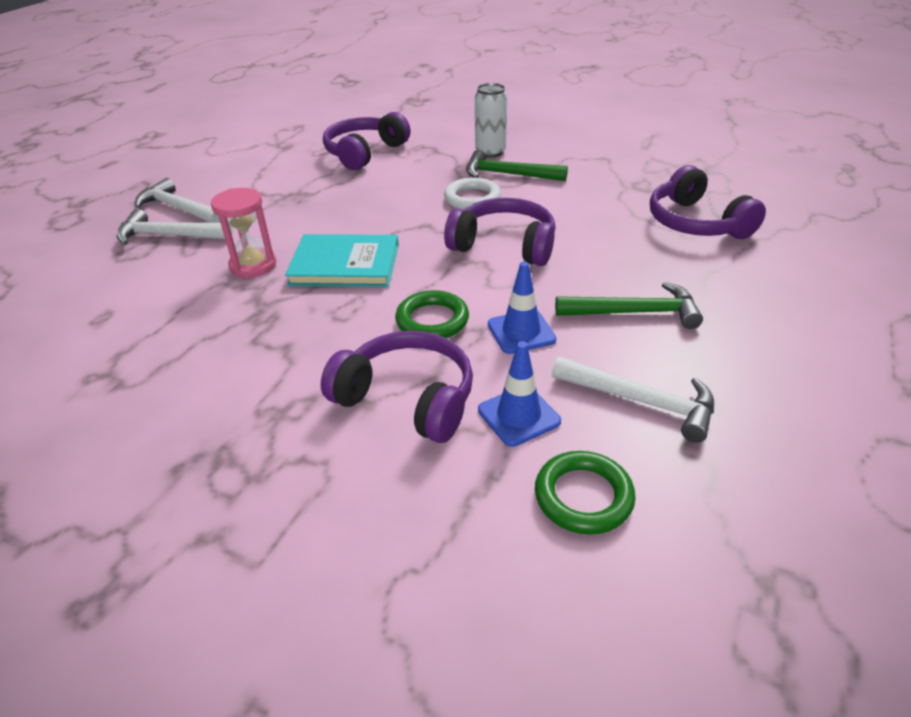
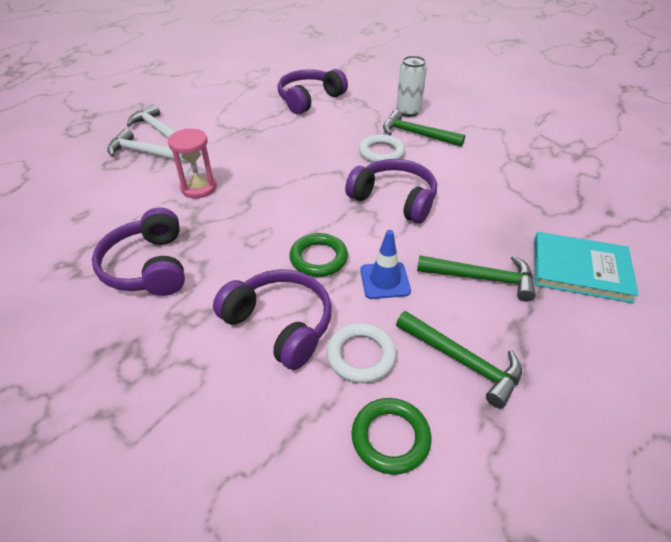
camera: 10 degrees right, 5 degrees up
(345, 264) = (266, 198): turquoise book -> turquoise book (580, 269)
(518, 416) = (361, 355): blue traffic cone -> white ring
(641, 402) = (463, 361): white hammer -> green hammer
(696, 223) = (559, 202): purple headphones -> purple headphones (148, 266)

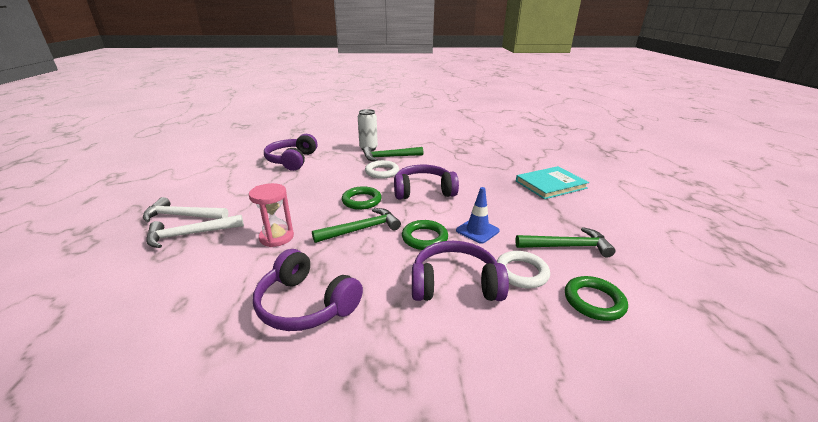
camera: 40 degrees left, 15 degrees down
(314, 182) = (361, 201): none -> green ring
(482, 278) = (519, 207): green hammer -> green hammer (362, 229)

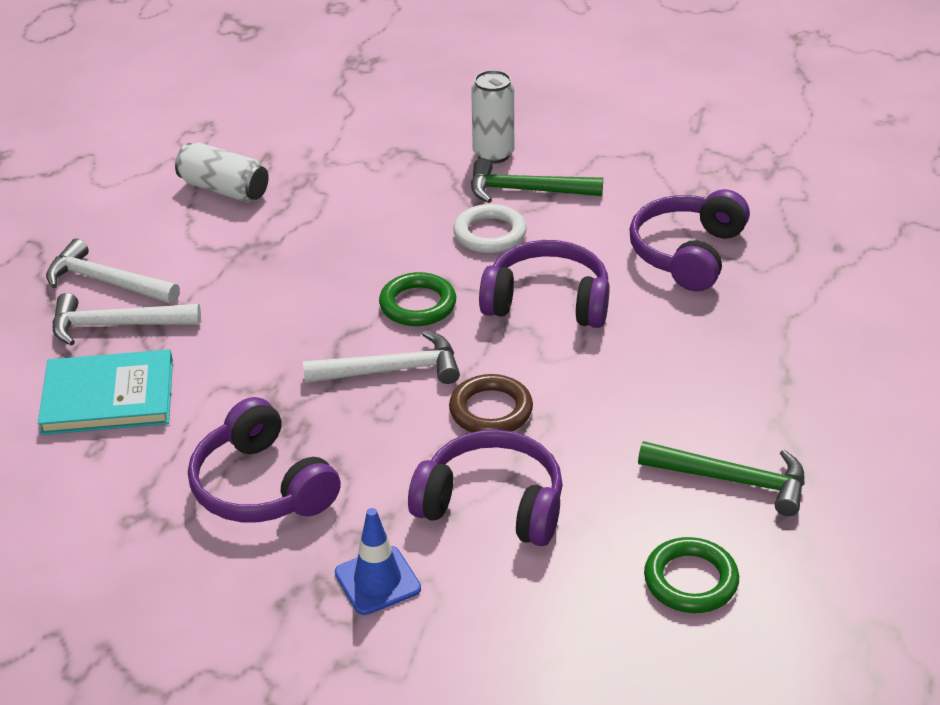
camera: 20 degrees right, 10 degrees up
(245, 172) = (224, 189): none -> white can
(277, 237) = (248, 358): pink hourglass -> none
(292, 160) = (321, 167): purple headphones -> purple headphones (687, 253)
(362, 229) = (392, 370): green hammer -> white hammer
(424, 238) = (491, 410): green ring -> brown ring
(477, 230) = (593, 414): blue traffic cone -> blue traffic cone (377, 581)
(521, 272) = (612, 509): white ring -> none
(550, 184) = (826, 334): turquoise book -> turquoise book (108, 397)

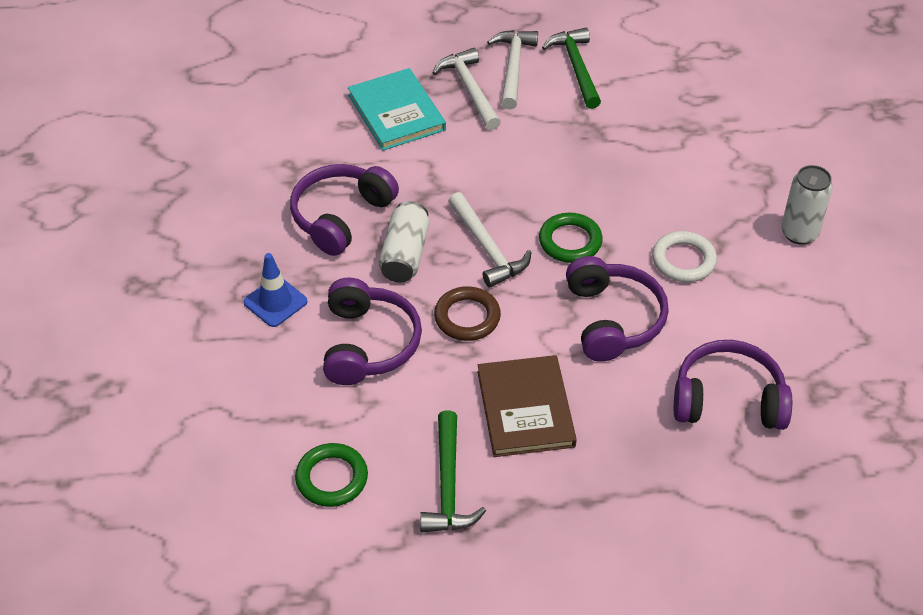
camera: 70 degrees right, 10 degrees up
(224, 189) = (654, 89): white can -> white can (405, 254)
(526, 190) = (758, 268): green hammer -> green hammer (576, 67)
(645, 395) = (525, 409): none -> brown book

